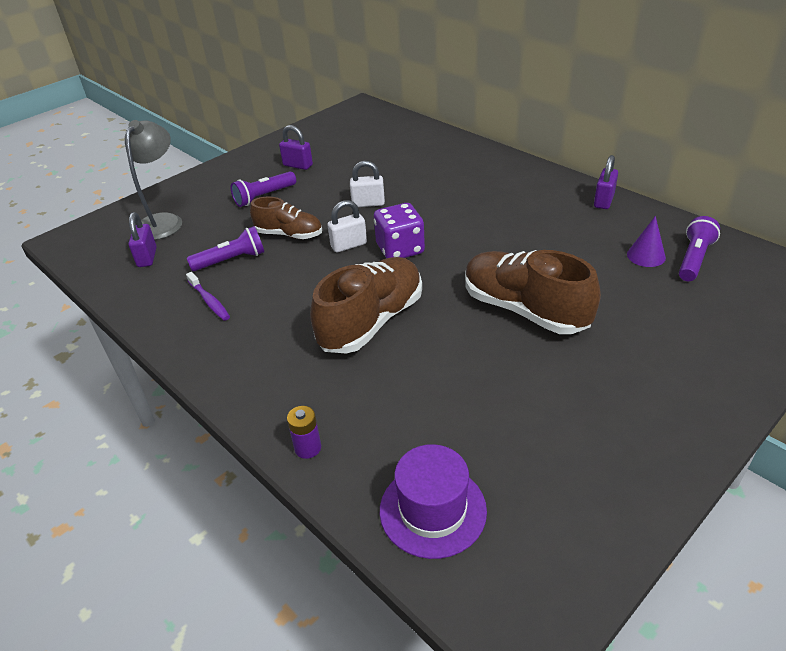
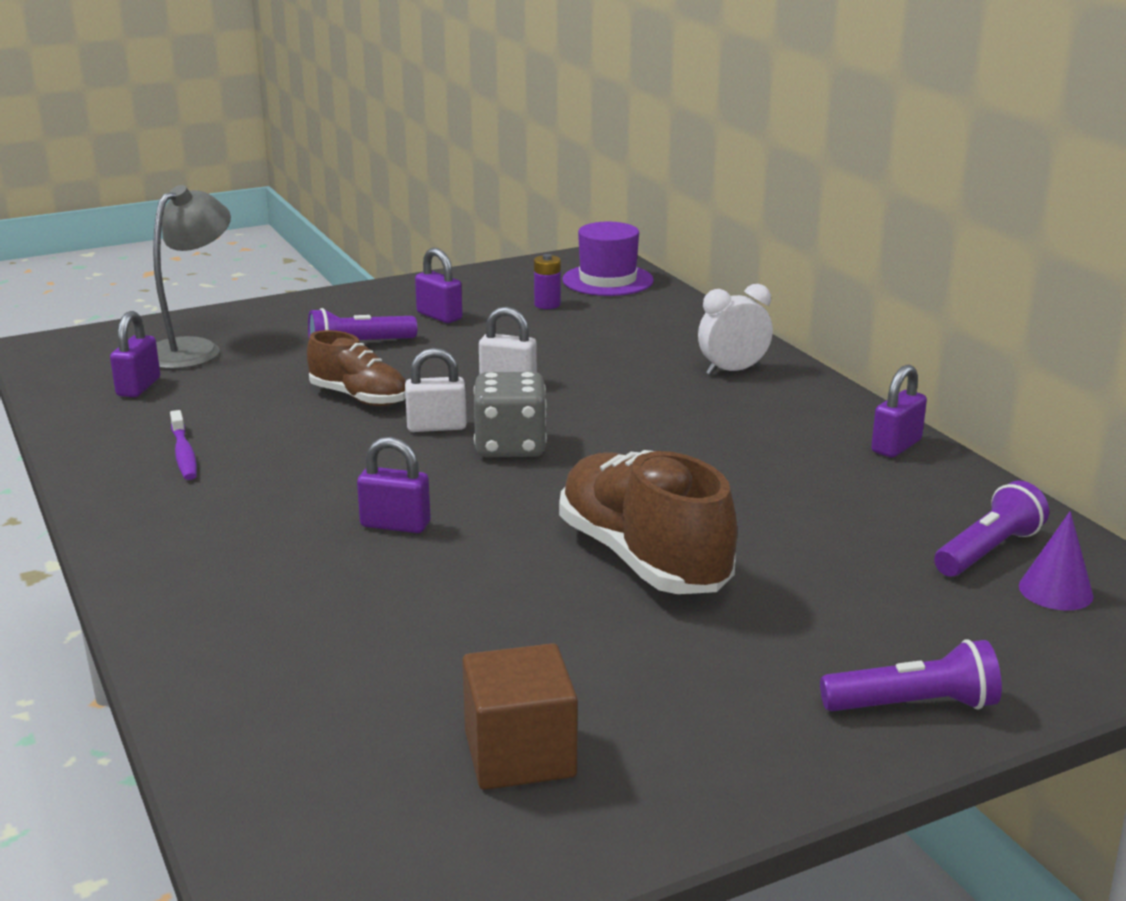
camera: 15 degrees right, 15 degrees down
(231, 260) = (252, 412): purple flashlight -> purple flashlight (914, 705)
(308, 448) = (185, 650): purple battery -> purple battery (547, 304)
(371, 321) = (395, 525): brown shoe -> purple padlock
(400, 249) = (510, 446): purple dice -> grey dice
(432, 510) = (303, 762): purple hat -> purple hat (608, 280)
(486, 169) = (733, 371): none -> white clock
(549, 466) = (520, 754): none -> brown cube
(646, 256) = (907, 531): purple cone -> purple cone (1055, 591)

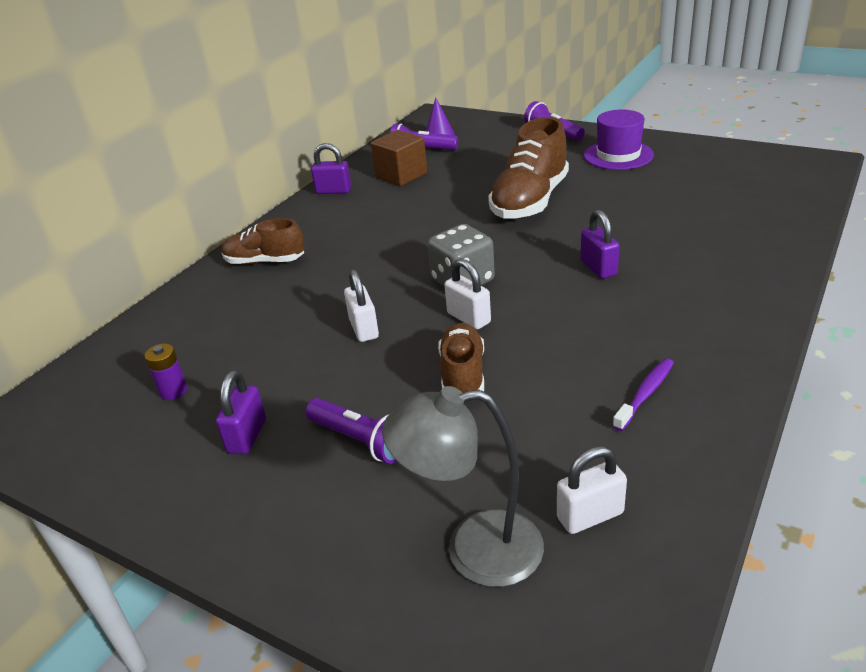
camera: 120 degrees left, 10 degrees up
(138, 387) = (590, 515): purple padlock -> white padlock
(520, 754) = (693, 170): brown cube -> brown cube (401, 175)
(608, 280) = (82, 389): purple hat -> purple hat (618, 155)
(733, 371) = (265, 261): white clock -> brown shoe

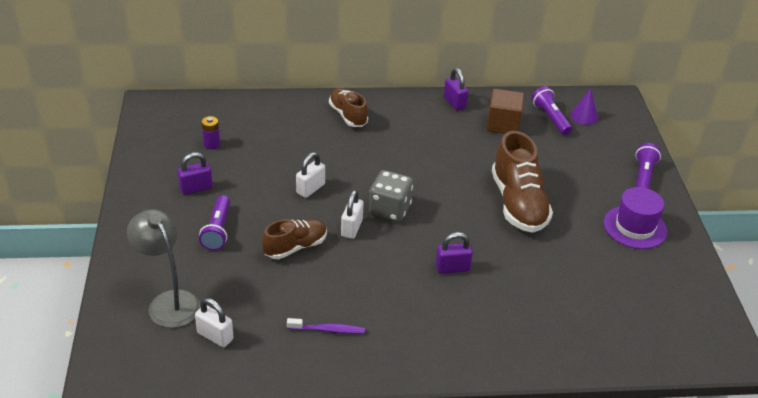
camera: 50 degrees right, 5 degrees up
(530, 201) = (518, 203): brown shoe -> brown shoe turned 90 degrees counterclockwise
(598, 268) = (452, 268): purple padlock -> purple padlock turned 45 degrees clockwise

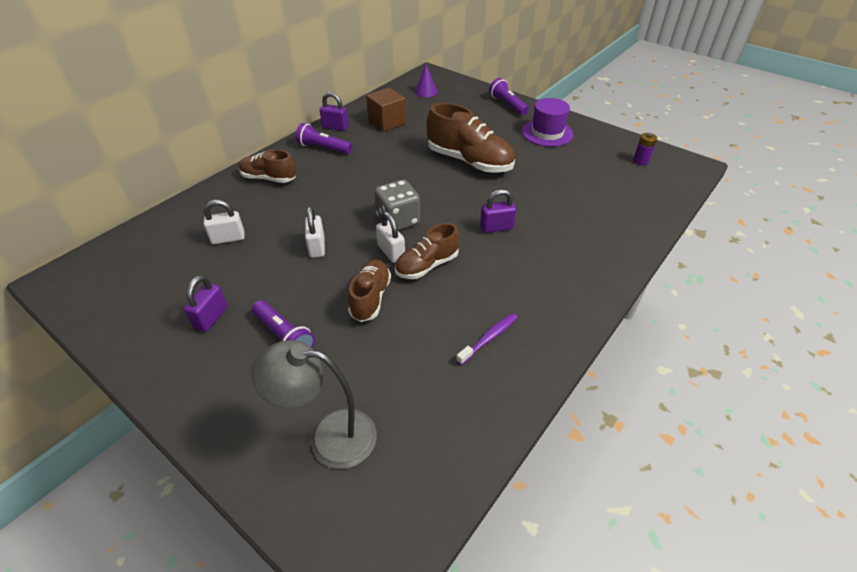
camera: 45 degrees left, 5 degrees up
(211, 144) = (175, 272): purple battery -> purple battery (640, 161)
(215, 336) = (415, 426): white padlock -> white padlock (228, 238)
(361, 255) = (427, 265): none -> brown shoe
(452, 268) = (496, 227): purple padlock -> purple padlock turned 45 degrees clockwise
(550, 118) = (409, 103): purple flashlight -> purple flashlight (323, 148)

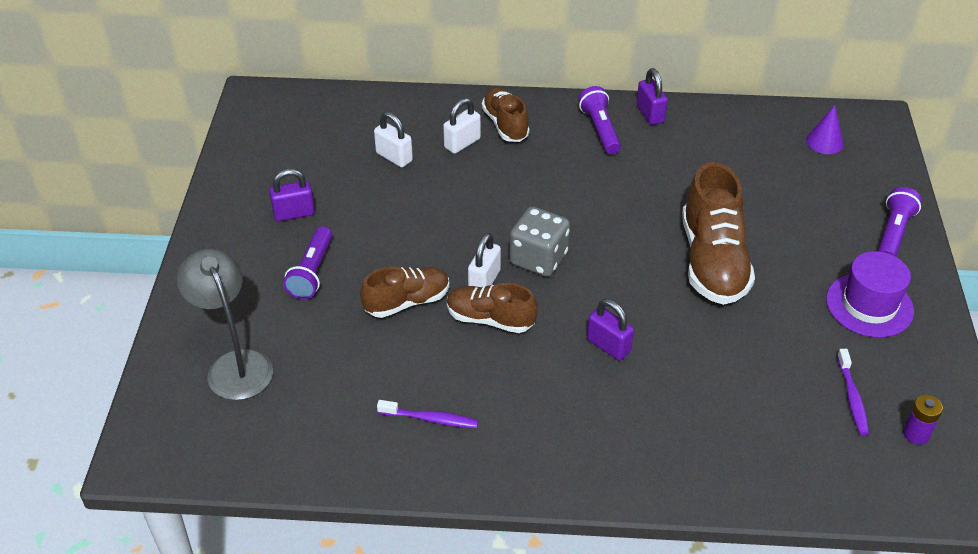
camera: 55 degrees right, 0 degrees up
(317, 247) = (440, 223): white padlock -> white padlock (462, 143)
(387, 122) = (710, 148): brown cube -> none
(603, 167) = (852, 397): none -> purple toothbrush

